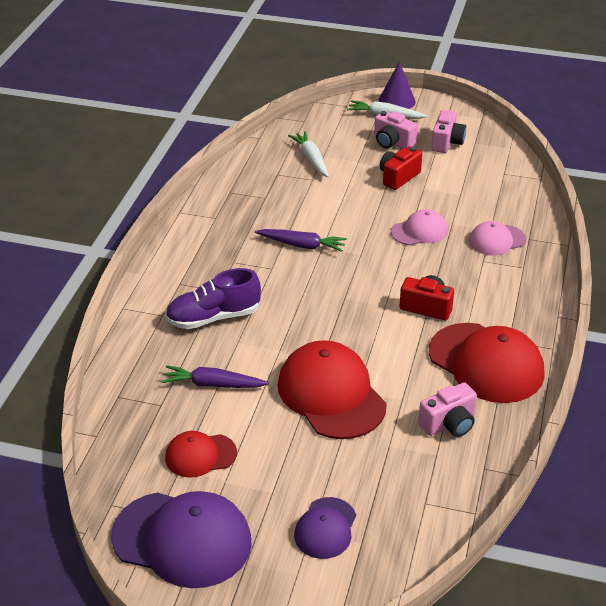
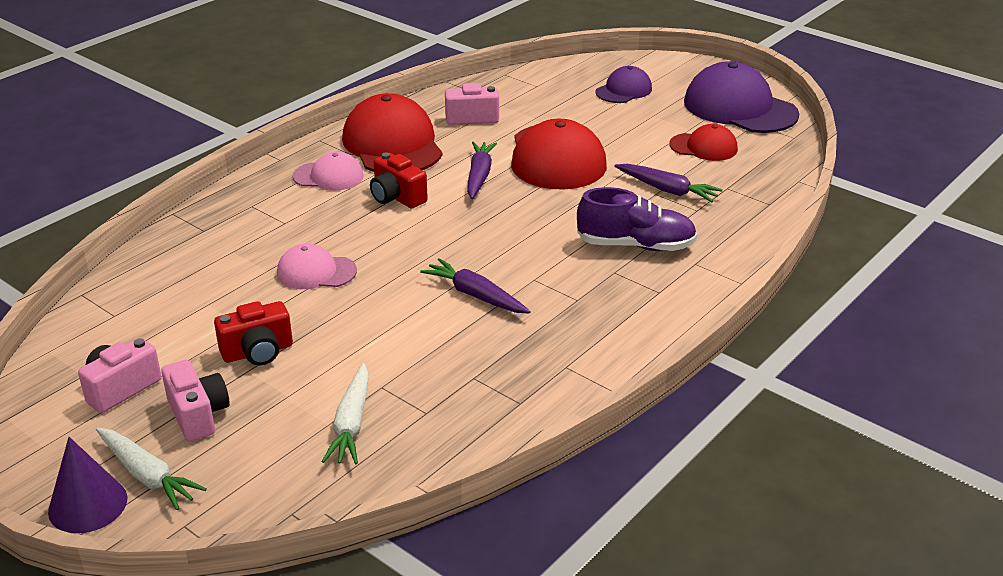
camera: 155 degrees left, 5 degrees down
(381, 350) = (479, 176): none -> purple carrot
(497, 240) = (241, 238): pink cap -> pink cap (328, 176)

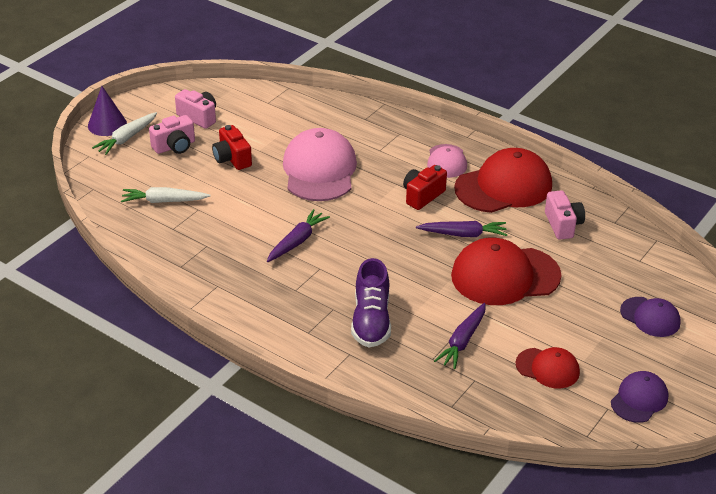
camera: 85 degrees right, 5 degrees up
(316, 272) = (319, 170): pink cap -> pink cap, size x1.84
(703, 147) = (547, 368): red cap -> red cap turned 75 degrees counterclockwise
(740, 108) = (639, 399): purple cap -> purple cap, size x0.54

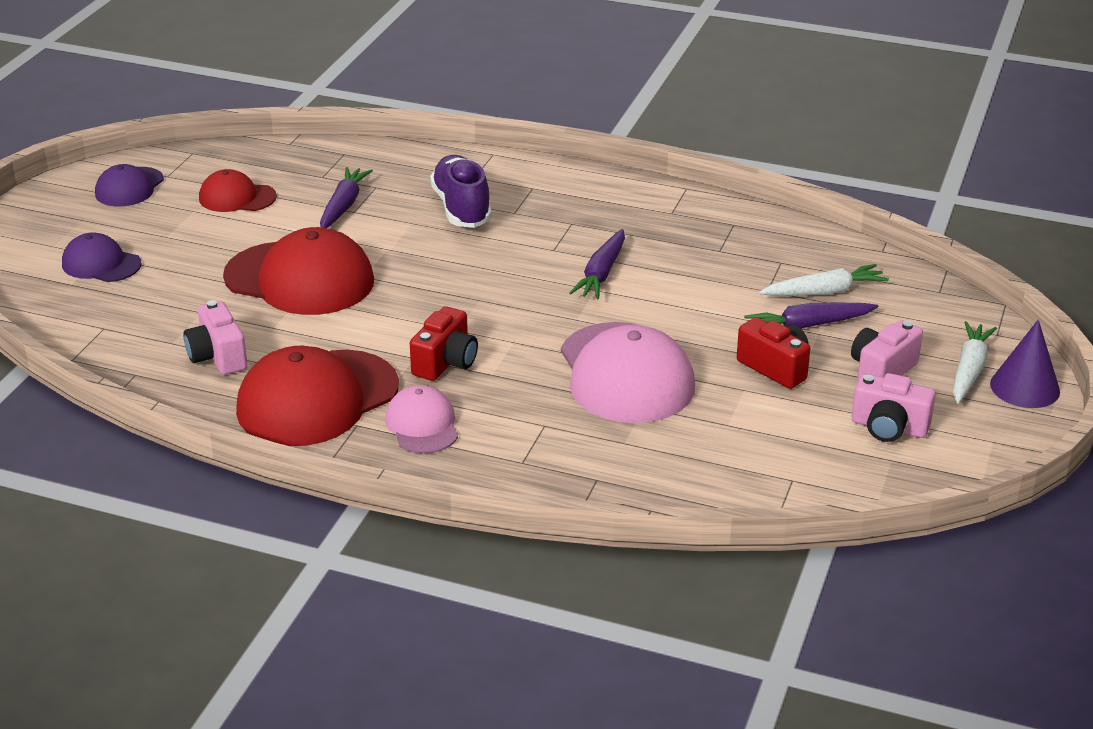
camera: 165 degrees right, 5 degrees down
(463, 234) = (369, 319): purple carrot -> purple carrot (808, 325)
(505, 276) = (300, 279): red cap -> red cap turned 45 degrees clockwise

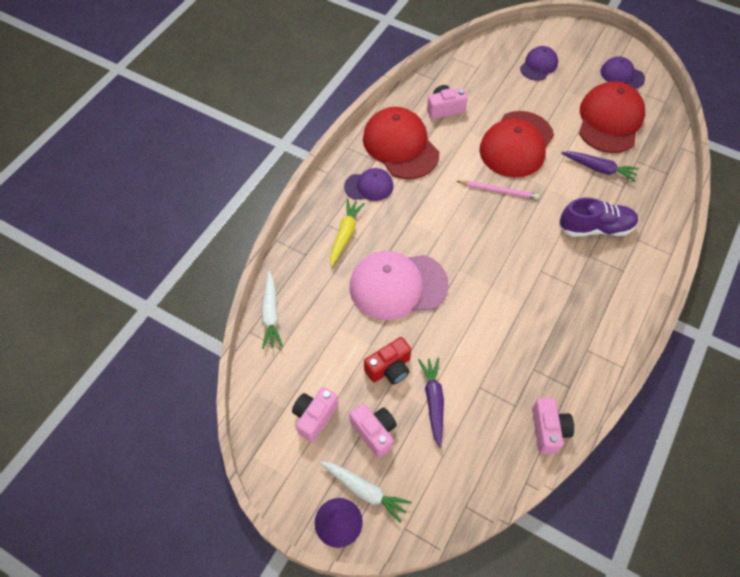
camera: 100 degrees right, 25 degrees up
(237, 197) = (610, 120): red cap -> red cap, size x1.84
(406, 291) = (498, 190): none -> pink pencil
(422, 425) = (369, 186): pink cap -> purple cap
(445, 362) = (423, 202): red camera -> none
(539, 439) = (345, 235): none -> yellow carrot
(601, 273) = (509, 292): purple carrot -> none
(803, 237) = (548, 430): none -> pink camera
(824, 292) = (473, 423): white carrot -> white carrot (271, 314)

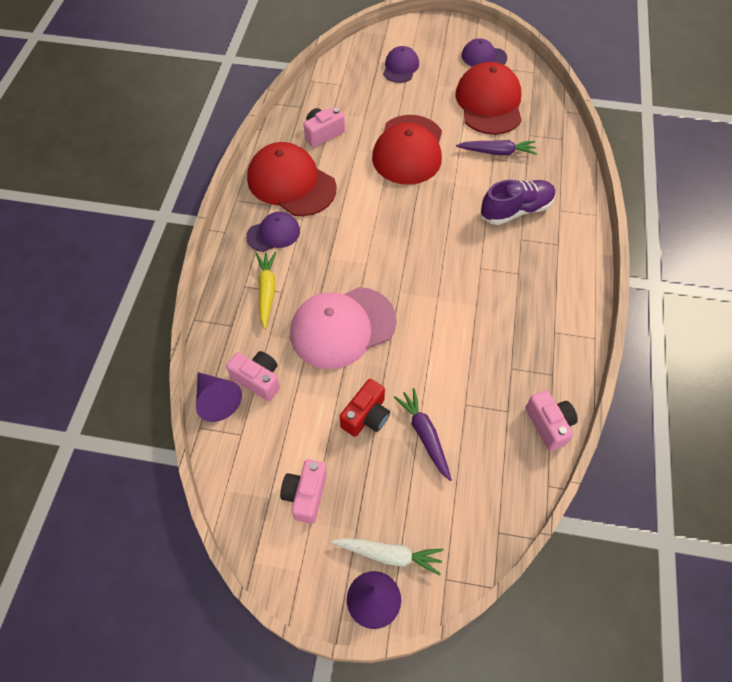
camera: 20 degrees left, 0 degrees up
(271, 314) = (217, 400): white carrot -> purple cone
(374, 432) = (375, 489): pink camera -> pink camera (258, 380)
(498, 190) = (408, 200): pink pencil -> none

